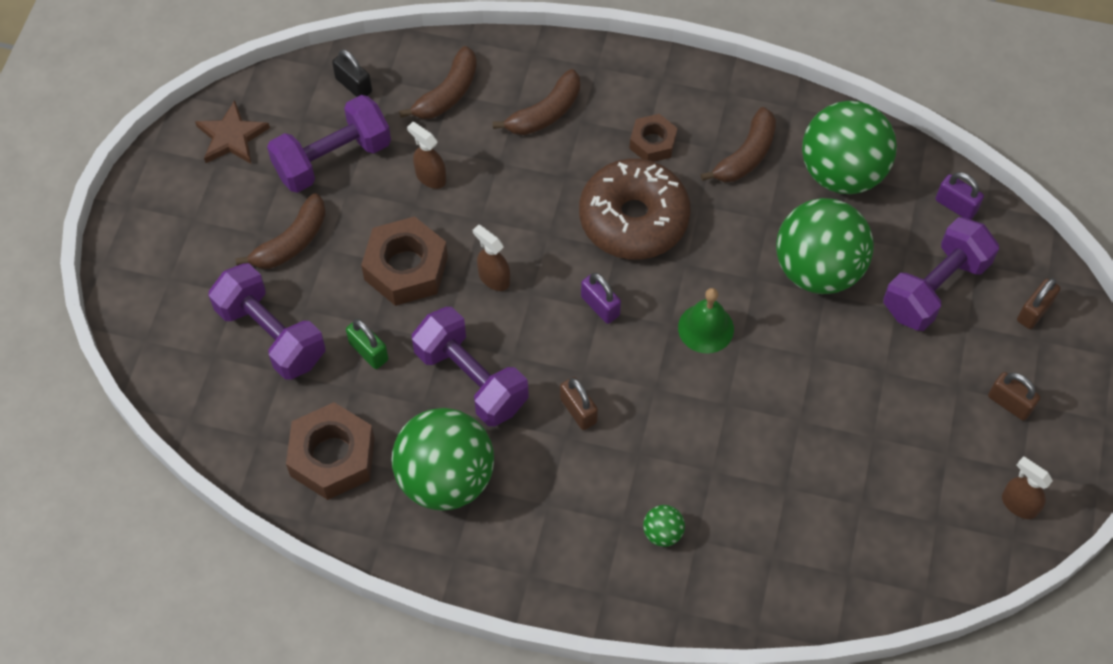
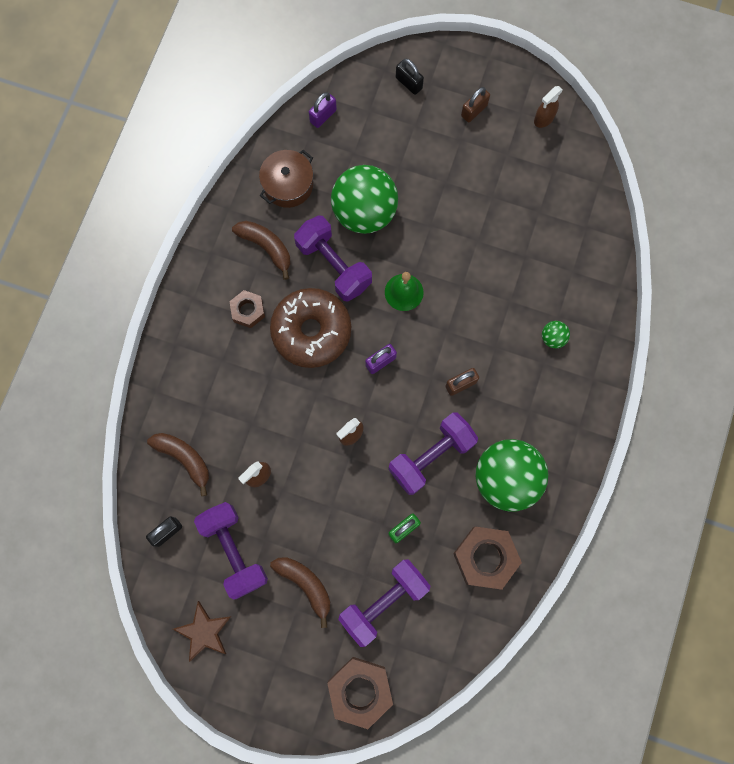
camera: 85 degrees left, 15 degrees up
(406, 268) = (336, 498): brown nut -> brown nut (360, 690)
(545, 113) = (212, 386): brown banana -> none
(842, 172) = (288, 185): green ball -> brown pot
(935, 288) = (385, 140): purple dumbbell -> purple dumbbell (334, 265)
(1034, 311) = (409, 83): brown padlock -> black padlock

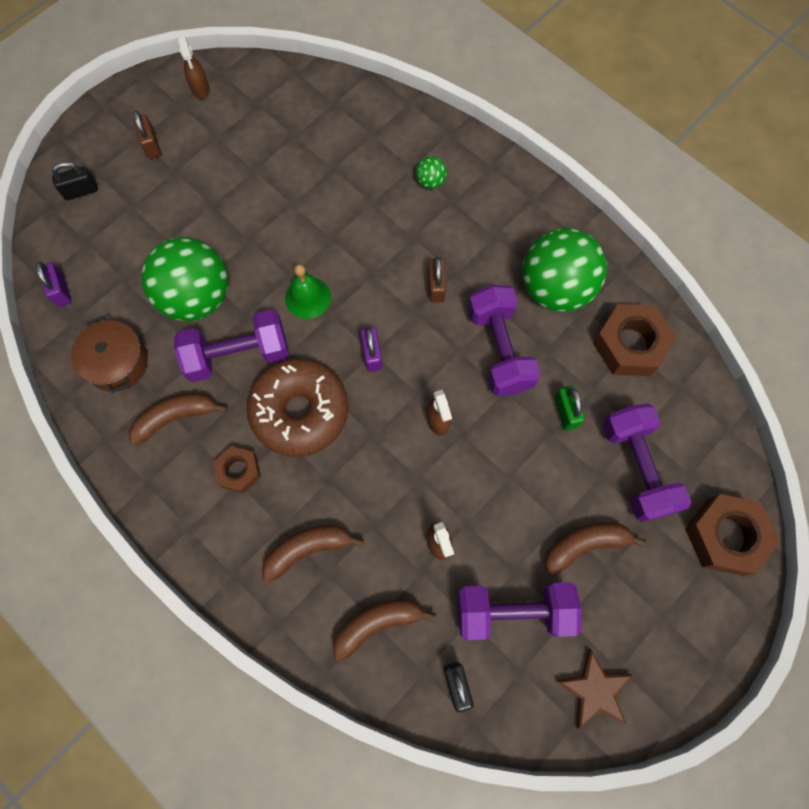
camera: 65 degrees left, 5 degrees down
(214, 386) = (308, 549): none -> brown banana

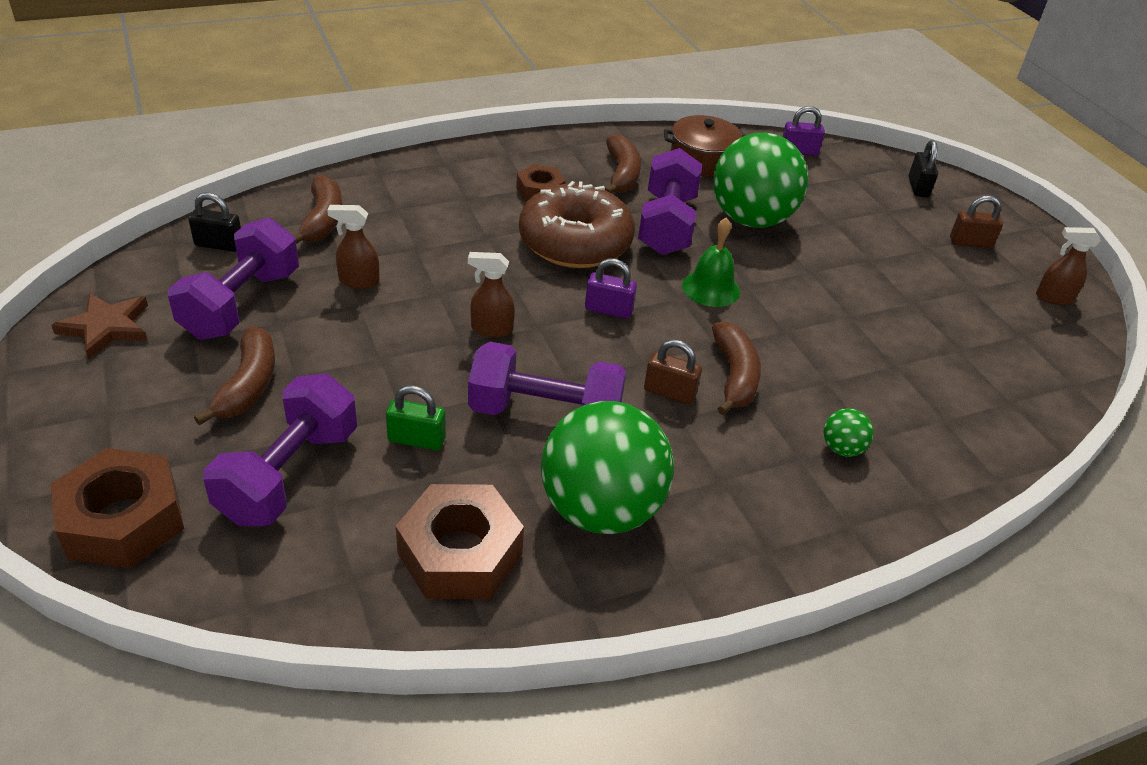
camera: 110 degrees right, 30 degrees down
(308, 549) = (430, 205): brown banana -> brown banana (734, 376)
(636, 467) = (289, 474): purple dumbbell -> purple dumbbell turned 75 degrees counterclockwise

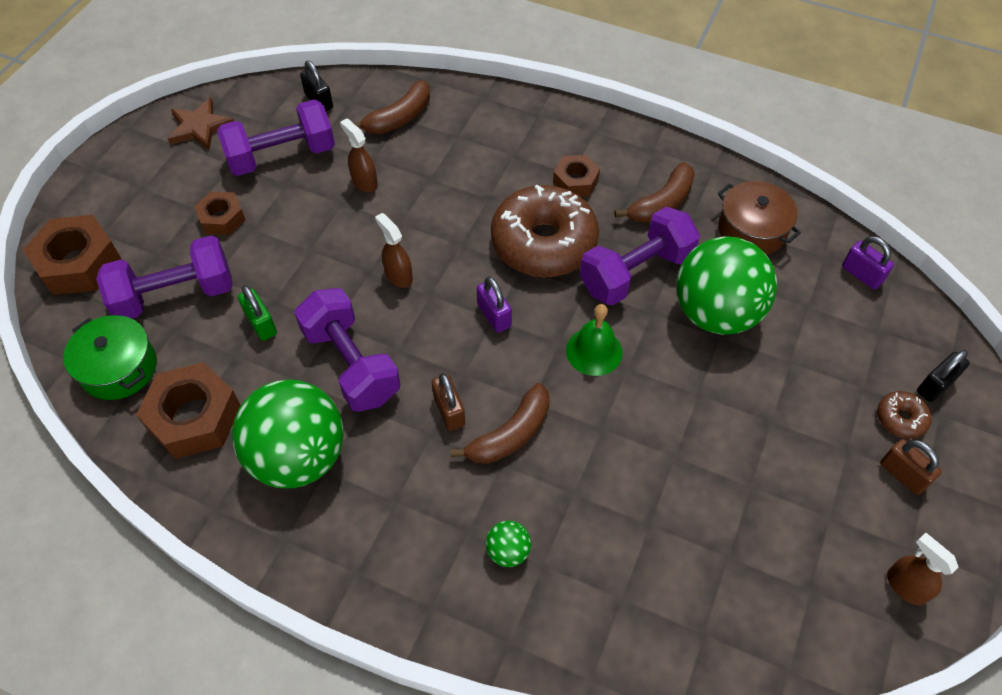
camera: 50 degrees right, 15 degrees up
(248, 385) = (222, 218): brown banana -> brown nut
(316, 573) = (119, 368): none -> green pot
(928, 215) = (900, 419): none -> brown donut

